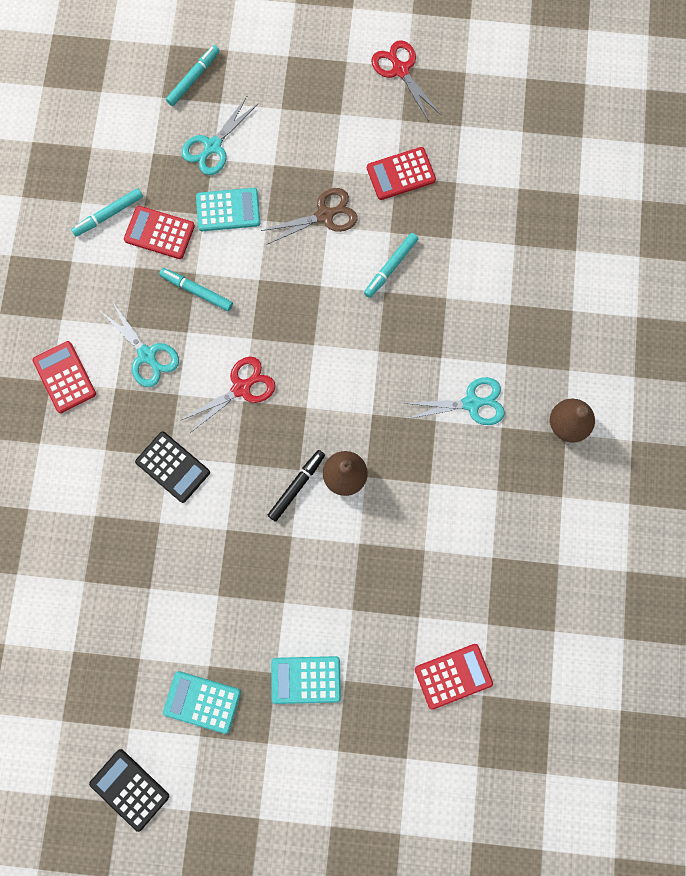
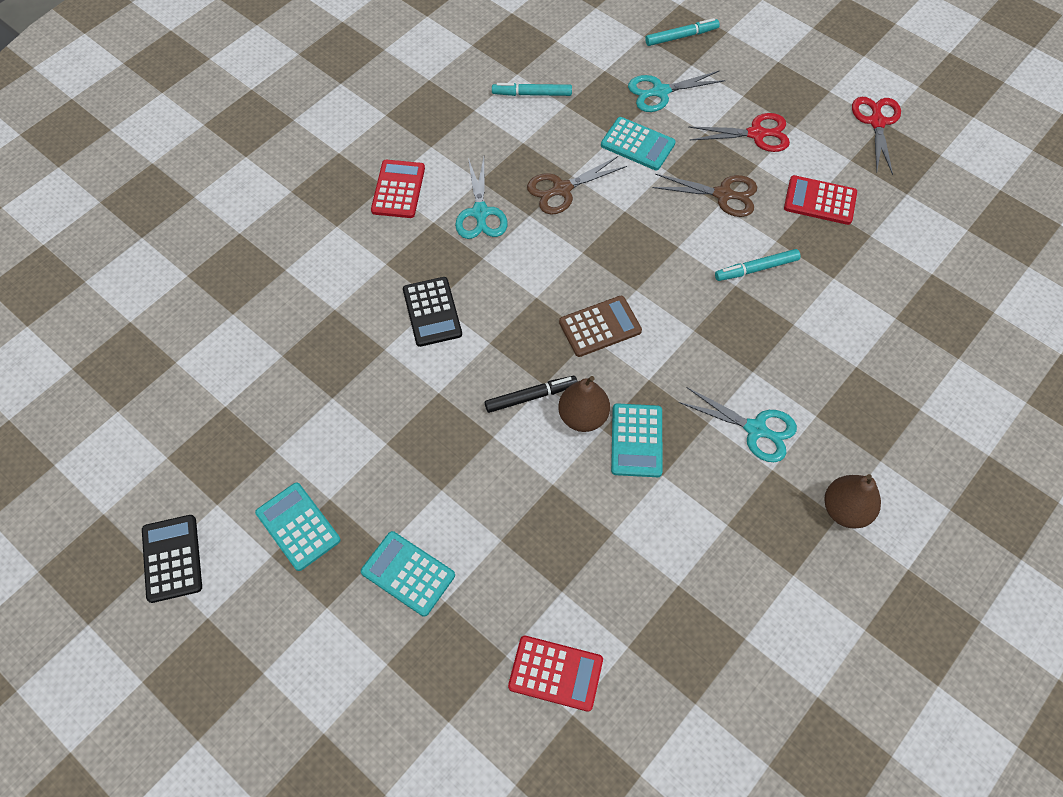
camera: 35 degrees right, 15 degrees down
(159, 233) = (564, 129): red calculator -> none
(197, 291) = (562, 189): turquoise marker -> brown scissors
(241, 388) = (542, 286): red scissors -> red scissors (756, 134)
(308, 394) = (600, 327): none -> brown calculator
(395, 469) = (636, 440): none -> turquoise calculator

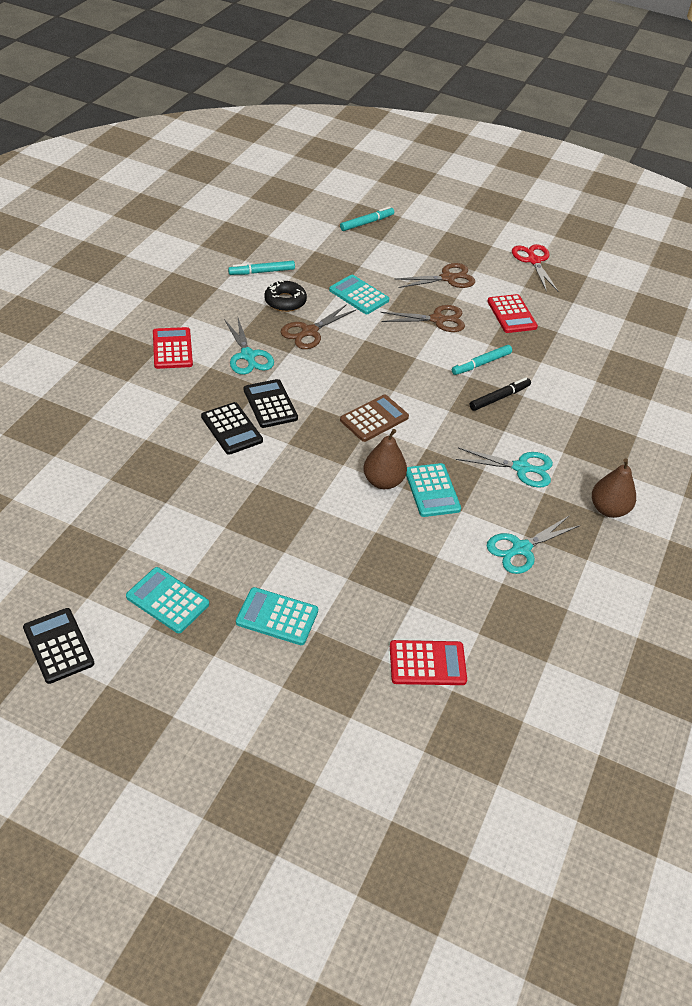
camera: 20 degrees left, 15 degrees down
(485, 285) = (270, 404): none -> black calculator
(531, 396) = (335, 474): black marker -> black marker (499, 398)
(547, 141) = (285, 301): none -> black donut
(637, 144) = (359, 295): turquoise calculator -> turquoise calculator turned 150 degrees counterclockwise
(660, 92) = (364, 259): turquoise scissors -> turquoise scissors (521, 549)
(756, 134) = (447, 278): red scissors -> brown scissors
(820, 201) = (511, 314): red calculator -> red calculator turned 105 degrees counterclockwise

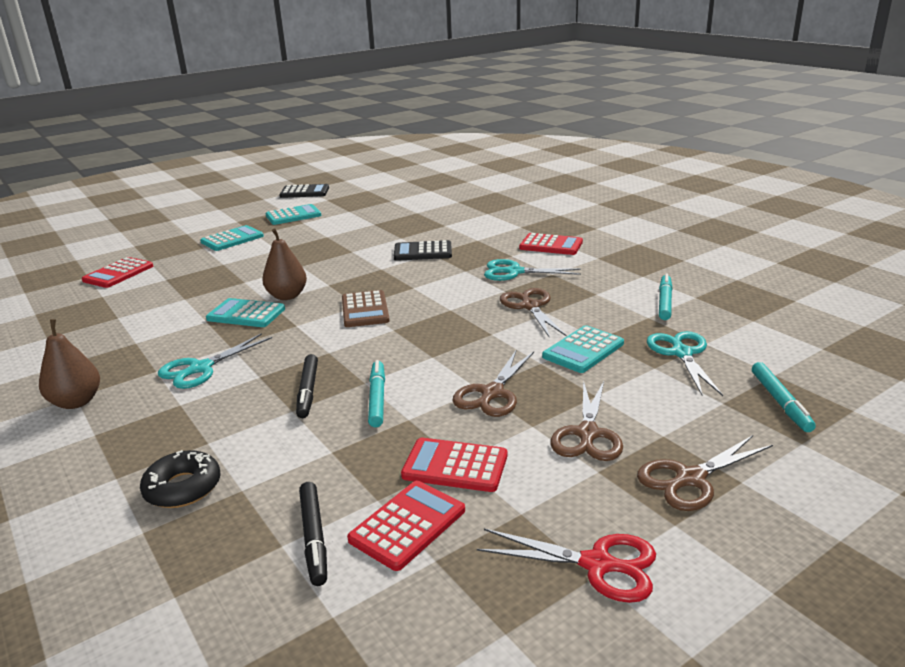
camera: 125 degrees right, 20 degrees down
(270, 404) = (437, 270): black calculator -> none
(285, 301) = (596, 304): black donut -> black donut (183, 488)
(359, 295) = (583, 350): turquoise calculator -> turquoise calculator turned 150 degrees clockwise
(457, 244) = (690, 479): none -> brown scissors
(521, 549) = (127, 336): turquoise scissors -> turquoise scissors (682, 353)
(563, 316) = (407, 525): none -> red calculator
(597, 341) = (314, 538): none -> black marker

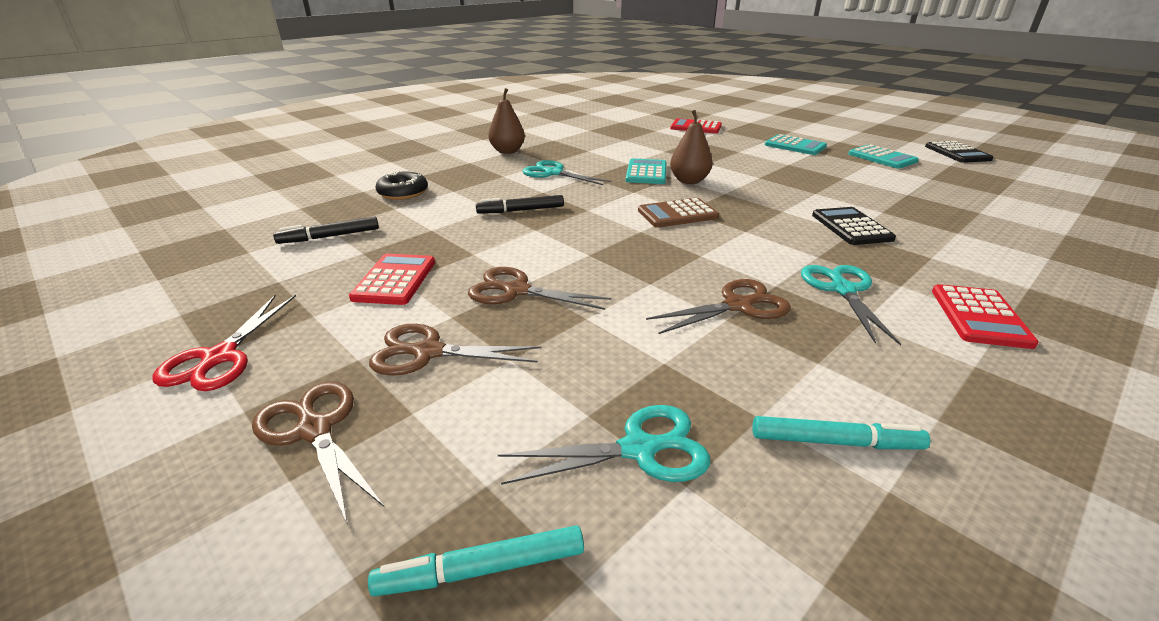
camera: 80 degrees right, 5 degrees up
(377, 398) = (508, 237): turquoise marker -> none
(407, 525) = (325, 267): red calculator -> none
(583, 350) = (625, 349): turquoise calculator -> none

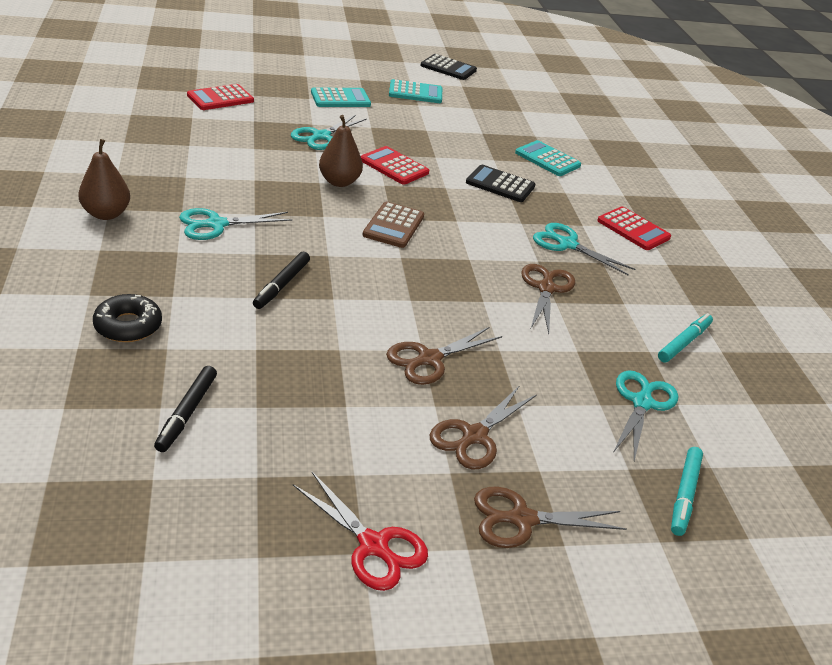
camera: 60 degrees left, 5 degrees up
(395, 280) = (339, 409): red calculator -> red calculator (394, 166)
(646, 172) = (291, 186): turquoise calculator -> turquoise calculator (547, 159)
(731, 158) = (321, 136): none -> turquoise scissors

